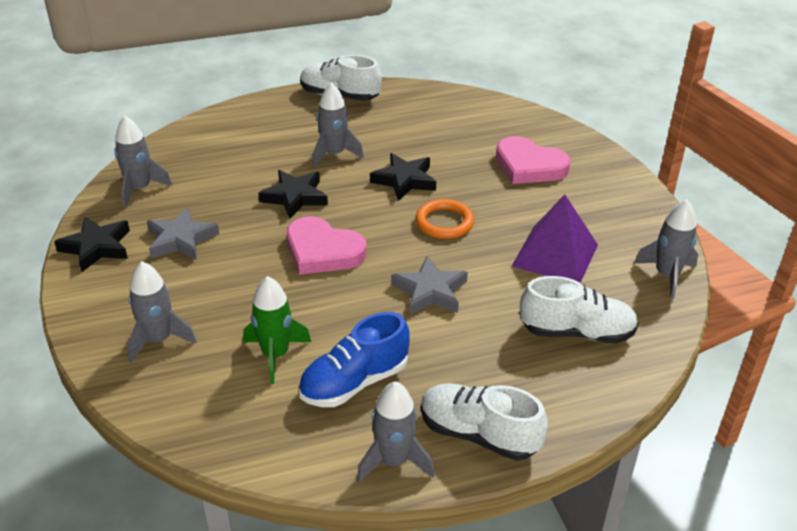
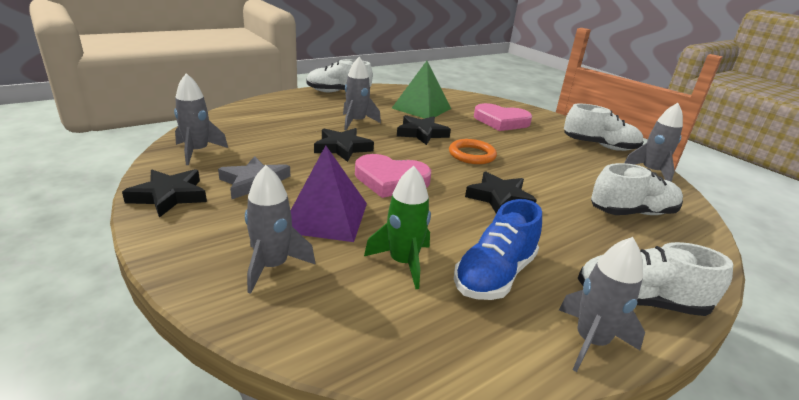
camera: 20 degrees left, 10 degrees down
(430, 291) = (499, 198): grey star -> black star
(434, 133) = (421, 108): none -> green pyramid
(555, 255) = (567, 167): purple pyramid -> purple pyramid (325, 217)
(636, 224) = (599, 146): none -> white shoe

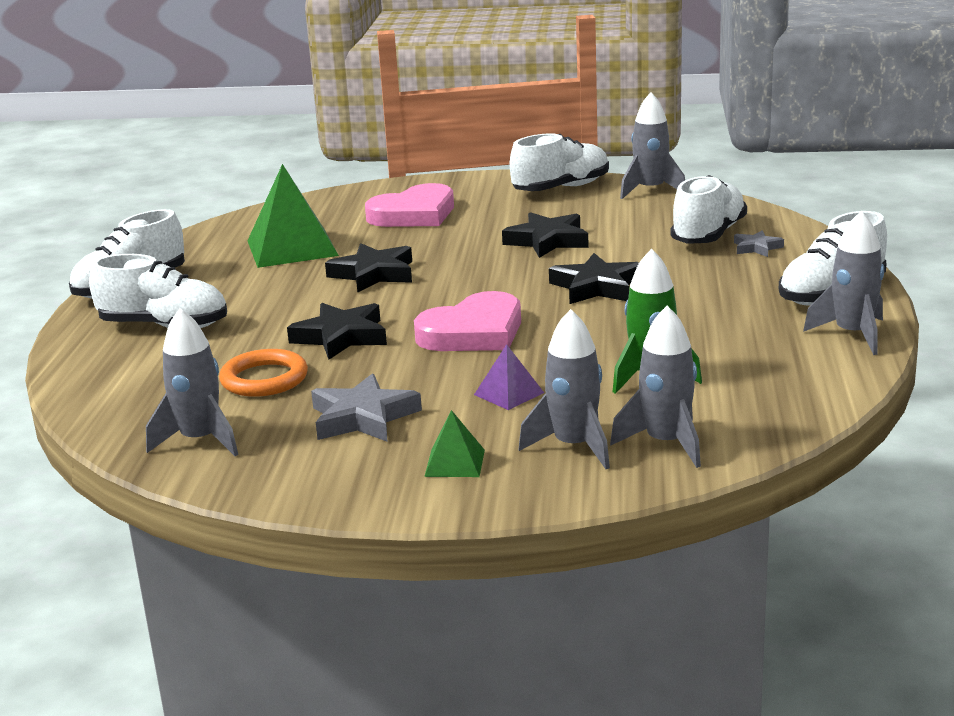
camera: 45 degrees left, 5 degrees down
(169, 196) = (320, 482): black star -> black star (547, 241)
(218, 229) = (454, 463): none -> green pyramid
(308, 109) = (164, 326): none -> white shoe
(325, 217) = (509, 393): purple pyramid -> purple pyramid, size x0.48
(356, 122) = (269, 305): grey rocket -> grey rocket (666, 443)
(472, 155) = (478, 265): orange ring -> orange ring (264, 379)
(494, 275) = (724, 340): blue shoe -> none
(649, 238) = (756, 248): none -> grey star

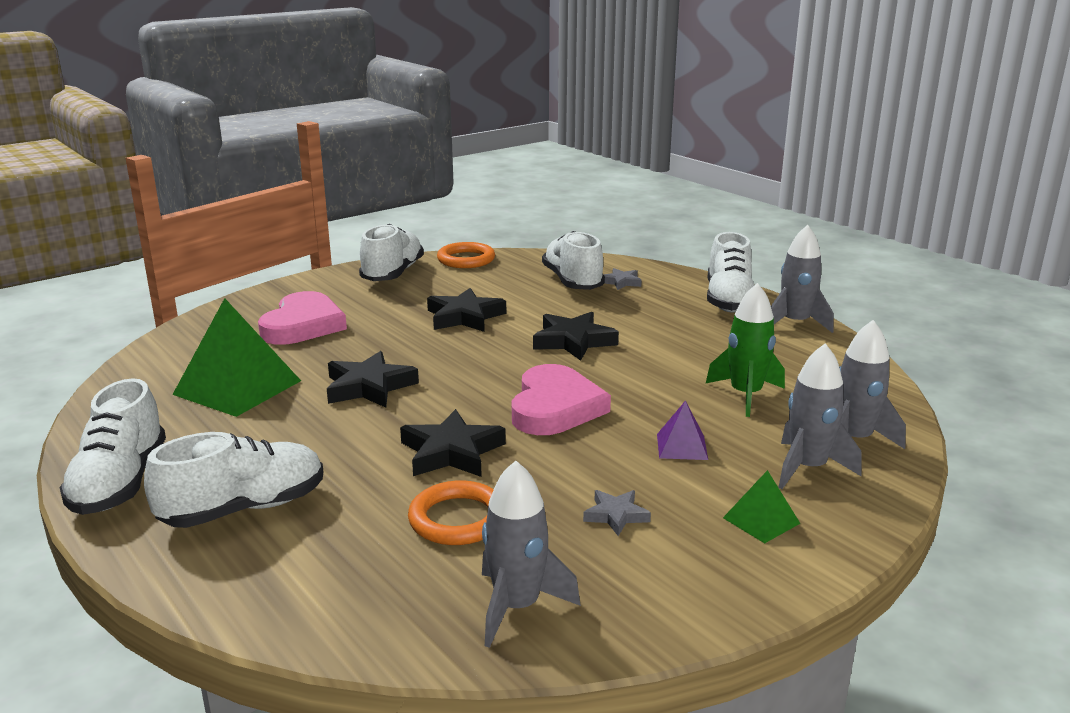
camera: 45 degrees left, 0 degrees up
(363, 417) = (616, 515): grey star -> grey star, size x0.56
(650, 190) = (466, 259): grey rocket -> orange ring

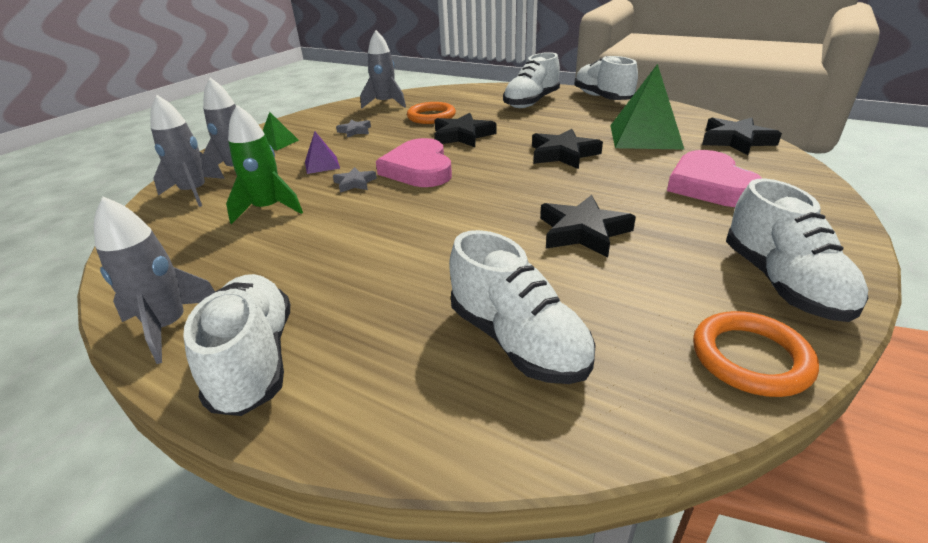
camera: 160 degrees right, 10 degrees up
(573, 341) = (442, 228): black star -> black star (736, 140)
(621, 282) = (439, 364): grey star -> grey star (355, 183)

